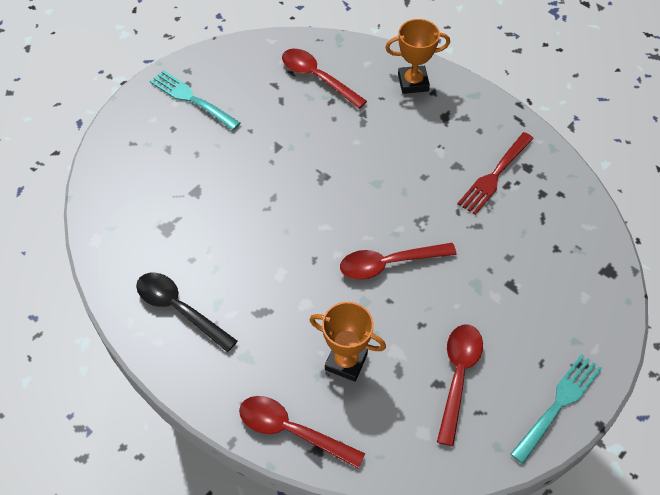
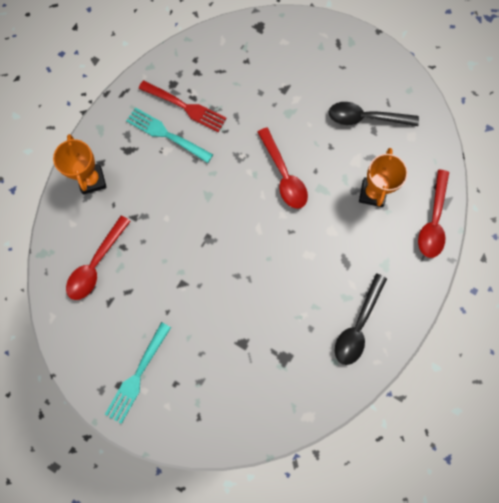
camera: 100 degrees left, 20 degrees up
(458, 377) = (366, 118): red spoon -> black spoon
(558, 405) = (371, 55): turquoise fork -> turquoise fork (167, 134)

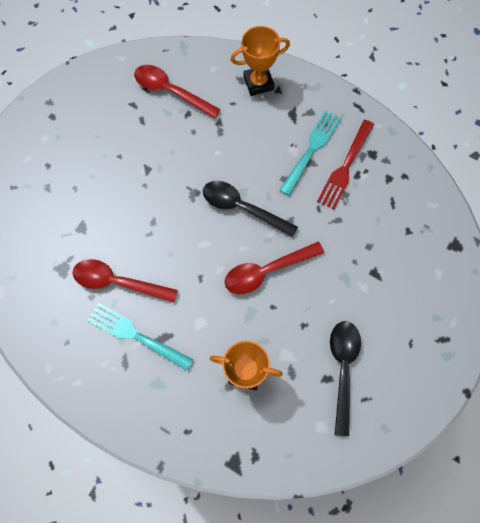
camera: 90 degrees right, 5 degrees down
(137, 374) = (60, 132): turquoise fork -> turquoise fork (137, 335)
(358, 325) = (90, 348): black spoon -> black spoon (242, 208)
(433, 220) = (210, 446): red spoon -> red spoon (118, 282)

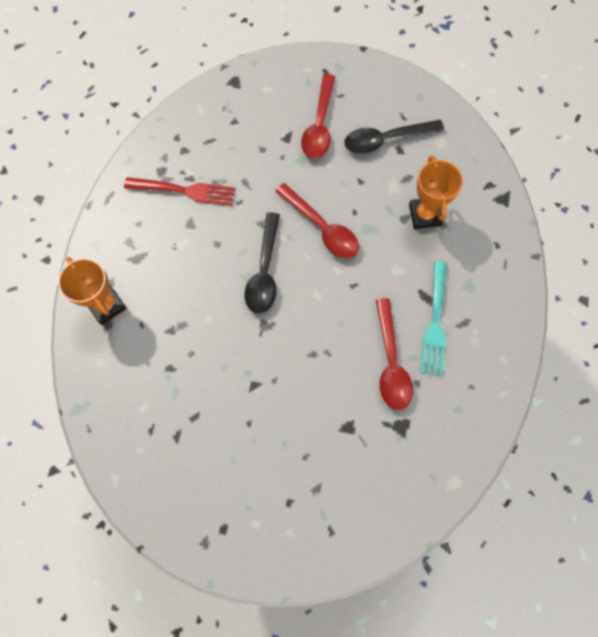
camera: 110 degrees left, 0 degrees up
(171, 91) = (146, 398): red spoon -> red spoon (319, 125)
(311, 150) = (175, 227): turquoise fork -> none

